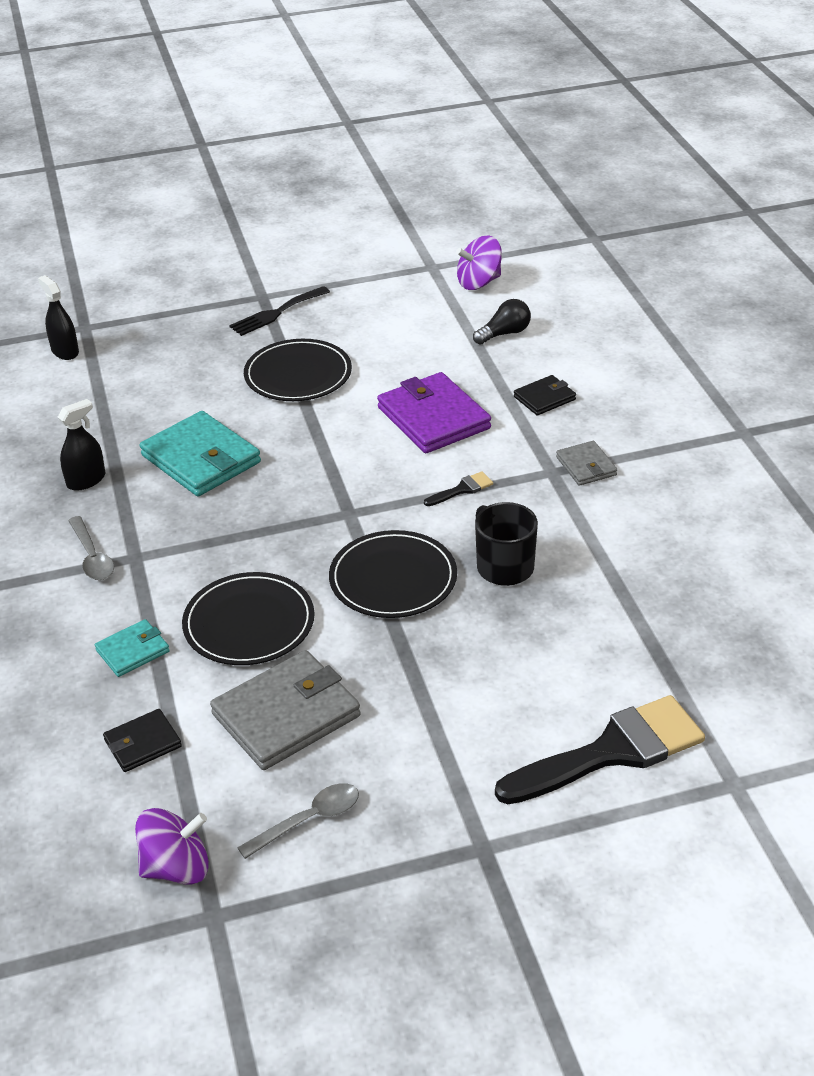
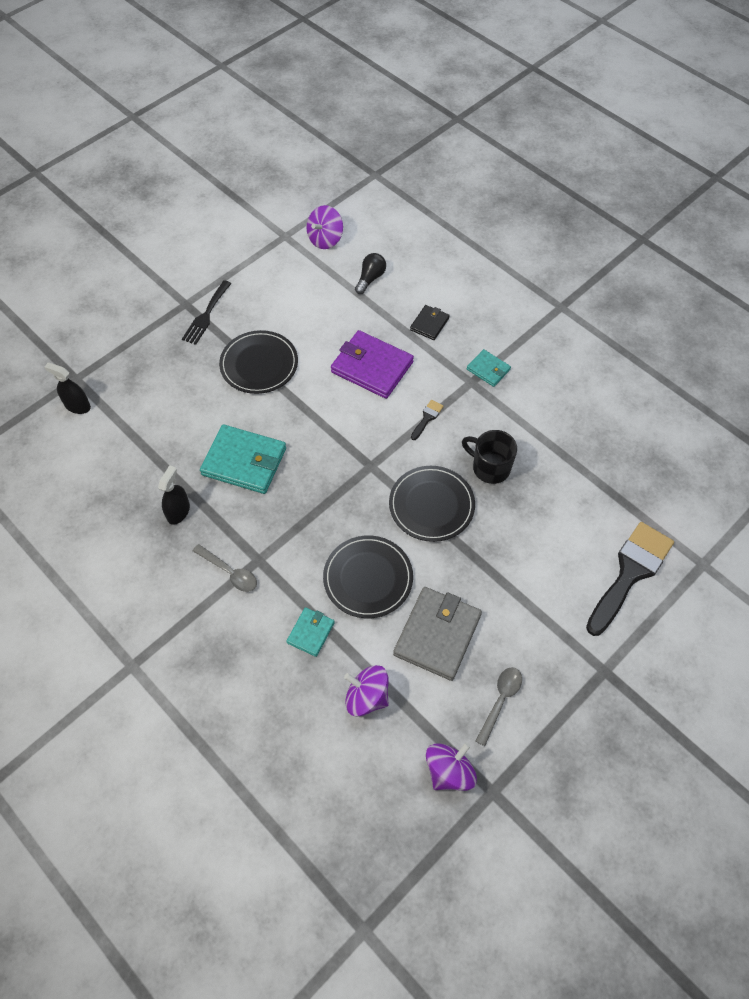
camera: 30 degrees left, 20 degrees up
(143, 743) = (367, 697): black wallet -> purple spinning top
(586, 466) = (488, 369): grey wallet -> turquoise wallet

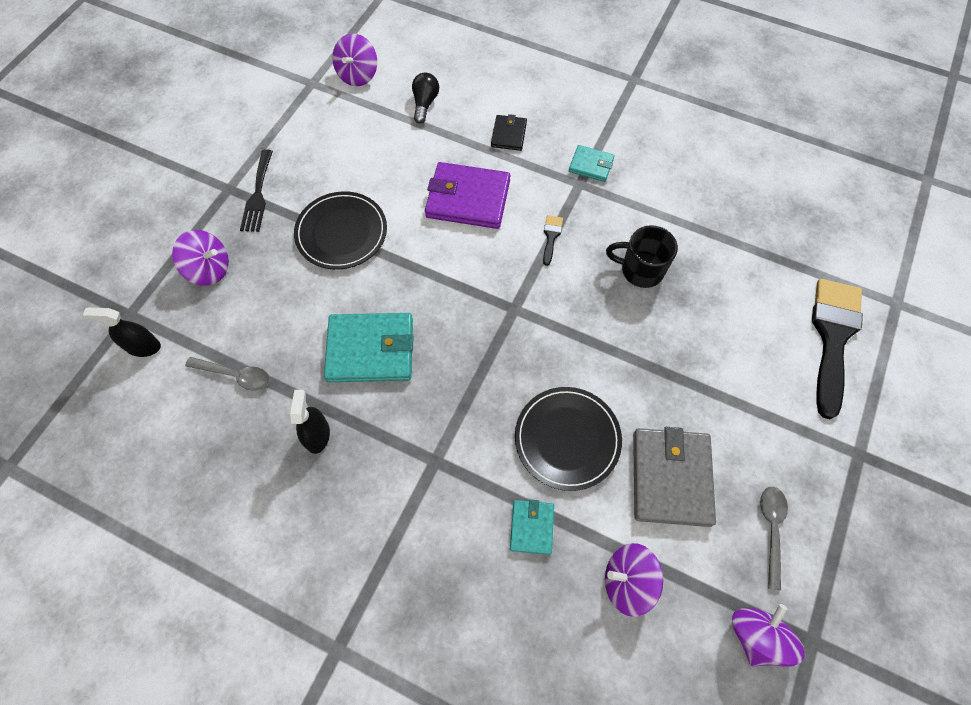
camera: 20 degrees left, 5 degrees up
(147, 362) = (209, 269): none -> purple spinning top
(230, 572) = (408, 488): grey spoon -> grey spoon (235, 375)
(431, 505) = (598, 331): black plate -> none

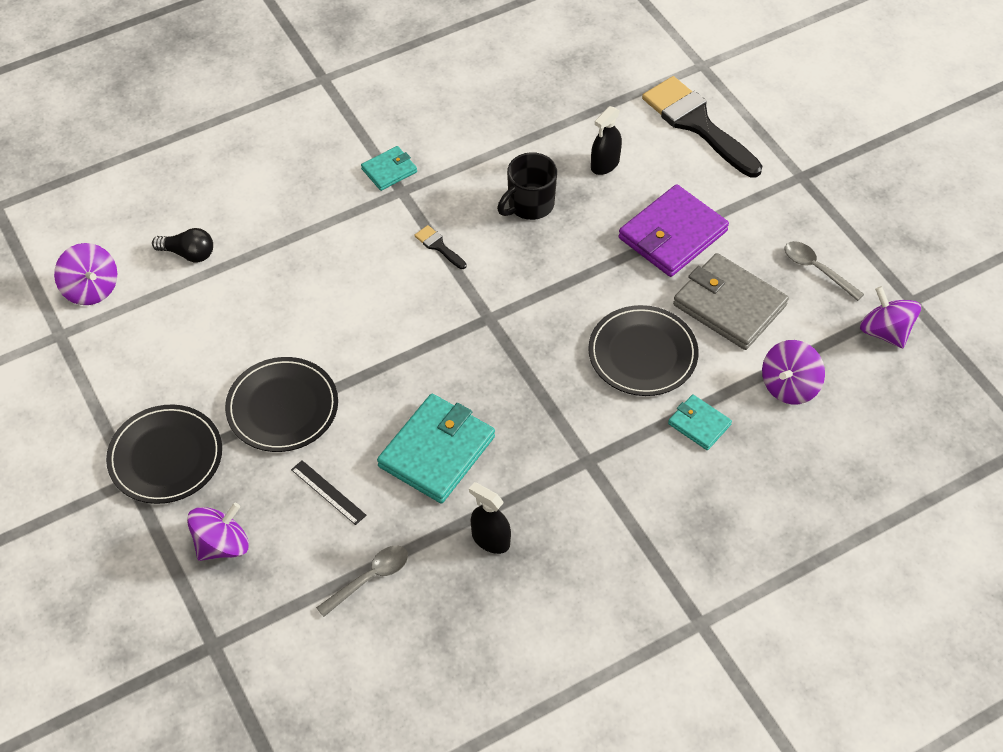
camera: 55 degrees left, 10 degrees down
(143, 347) = (266, 647): black spray bottle -> black spray bottle (605, 164)
(258, 195) = (165, 457): black fork -> black plate
(290, 304) = (328, 492): none -> black ruler
(425, 104) = (188, 253): black light bulb -> black light bulb turned 150 degrees clockwise
(468, 199) = (338, 284): purple wallet -> purple wallet (672, 235)
(508, 134) = (294, 209): black wallet -> none

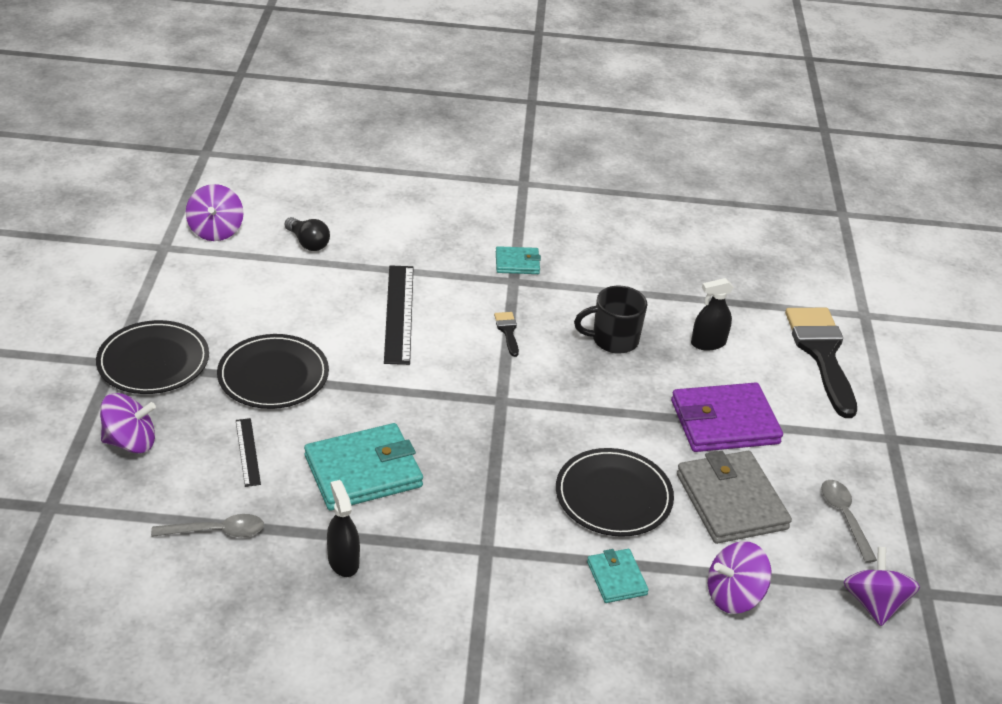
camera: 30 degrees right, 15 degrees down
(334, 281) = (399, 313): none -> black ruler

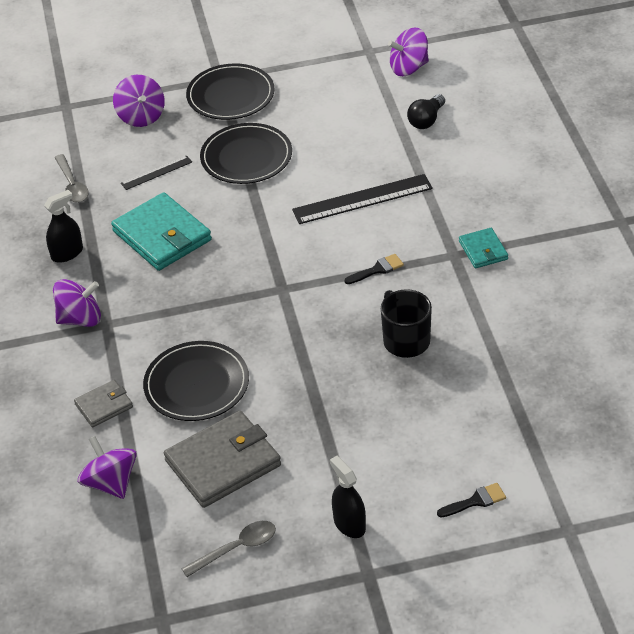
camera: 80 degrees right, 5 degrees up
(616, 578) = (104, 405): turquoise wallet -> grey wallet
(708, 343) = (441, 409): black spray bottle -> black spray bottle (349, 524)
(724, 422) = (327, 441): purple wallet -> none
(822, 354) = (475, 501): black brush -> black brush, size x0.41
(874, 603) = (135, 582): purple spinning top -> purple spinning top (80, 319)

